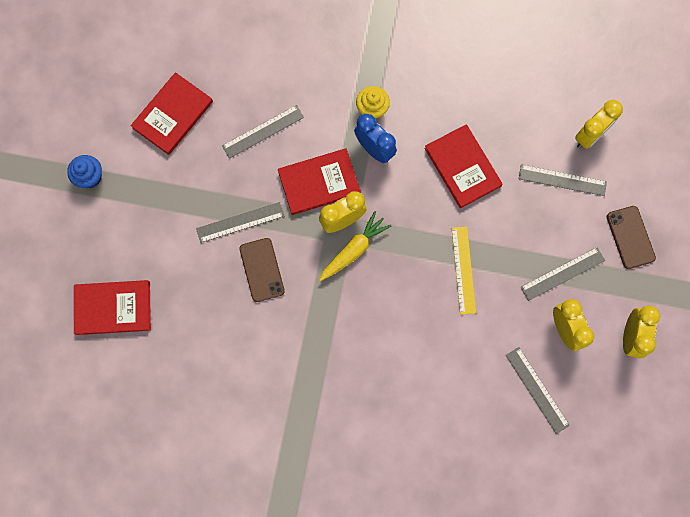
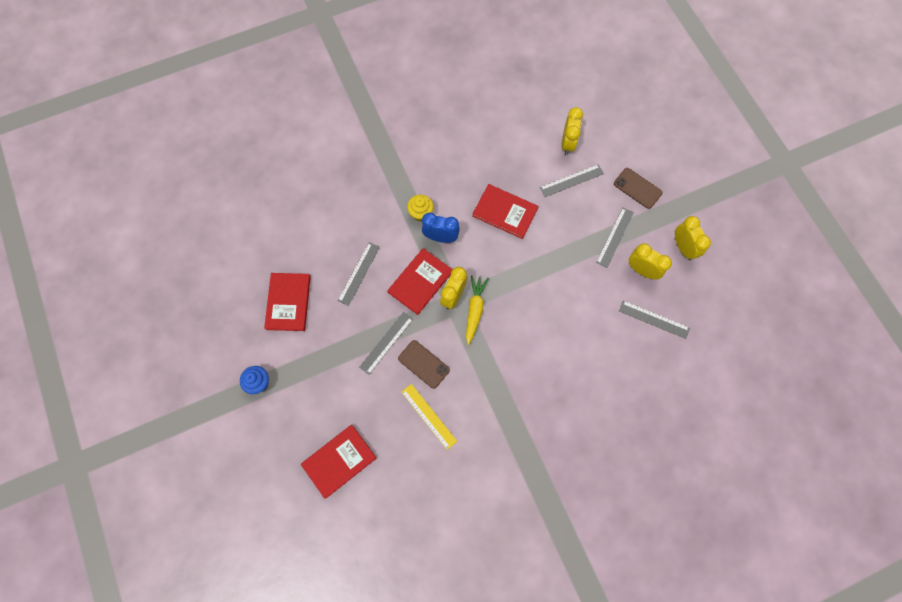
camera: 35 degrees left, 5 degrees down
(463, 270) = (553, 276): yellow ruler -> yellow ruler (429, 416)

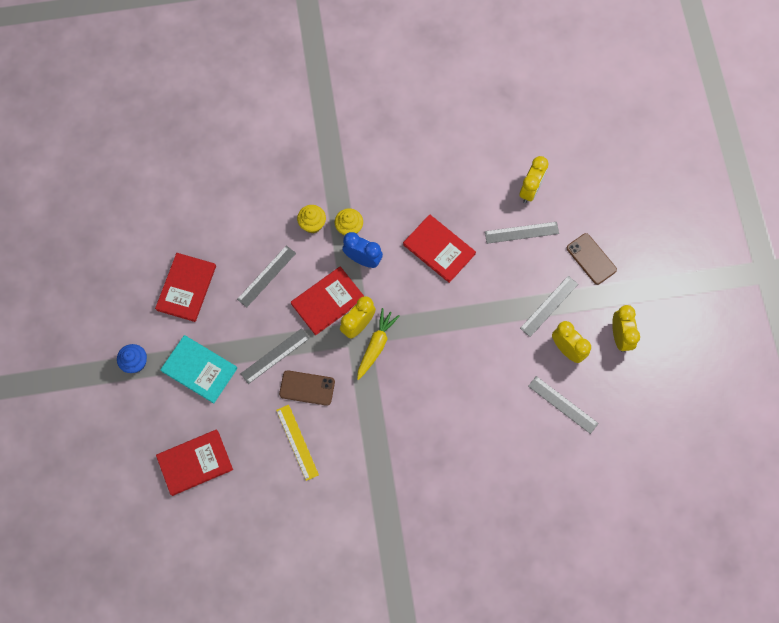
camera: 15 degrees right, 0 degrees up
(320, 373) = (199, 369): none -> turquoise book
(387, 218) = (312, 224): none -> yellow cupcake
(423, 364) = (307, 388): brown phone -> brown phone turned 45 degrees counterclockwise

